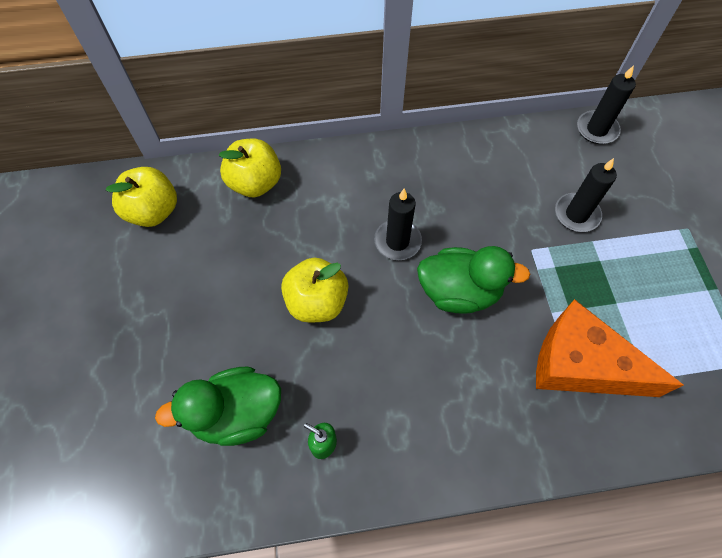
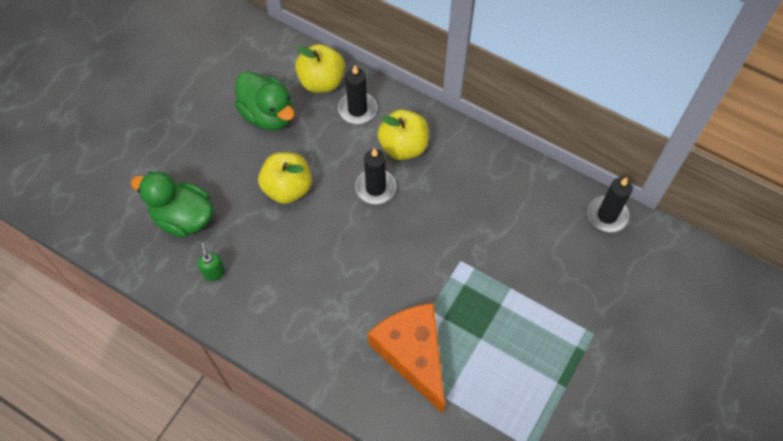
camera: 40 degrees right, 0 degrees up
(153, 211) = (243, 56): yellow apple -> yellow apple (403, 146)
(459, 292) = (382, 250): green duck -> green duck (268, 114)
(576, 214) = (520, 262): black candle -> black candle (357, 109)

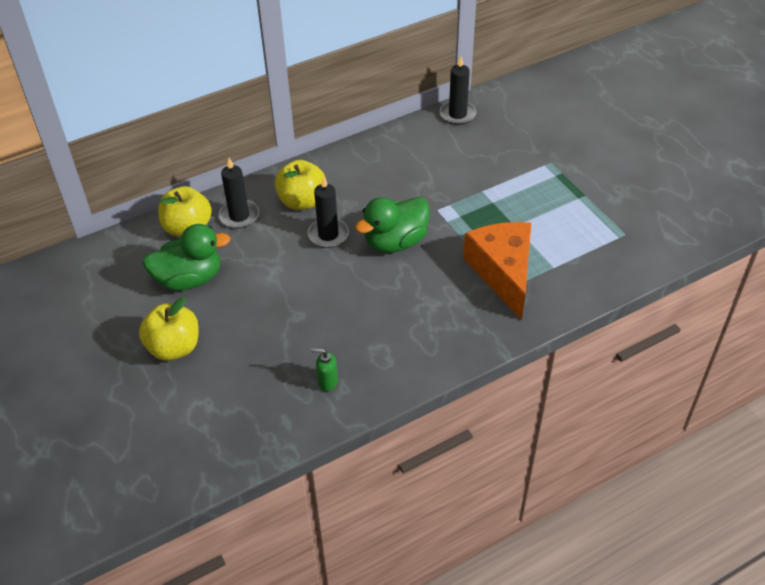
camera: 60 degrees left, 15 degrees down
(183, 217) = (248, 385): green duck -> green duck (395, 242)
(287, 188) = (280, 294): yellow apple -> yellow apple (174, 347)
(413, 355) = (503, 272): orange cheese -> orange cheese turned 75 degrees clockwise

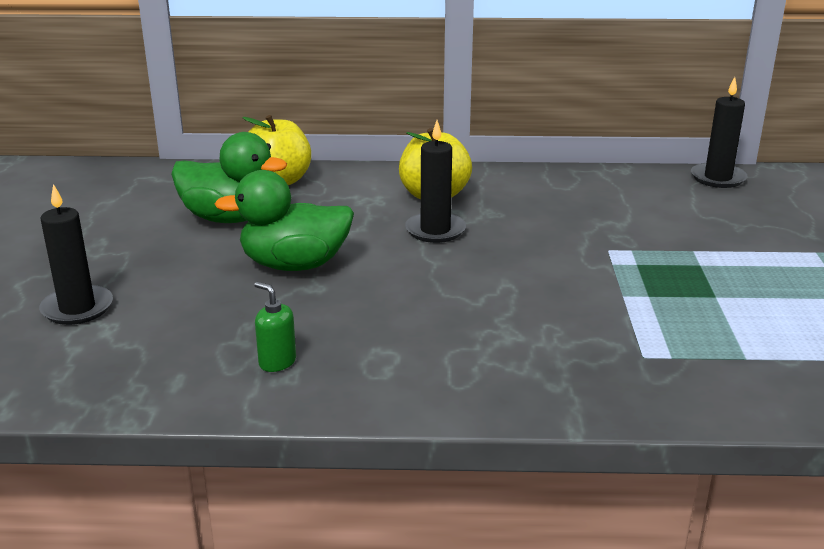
camera: 30 degrees right, 20 degrees down
(174, 347) = (139, 267): yellow apple -> none
(239, 216) = (346, 187): black candle -> black candle (77, 308)
(395, 242) = (518, 261): green duck -> green duck (294, 265)
(503, 272) = (653, 337): orange cheese -> none

